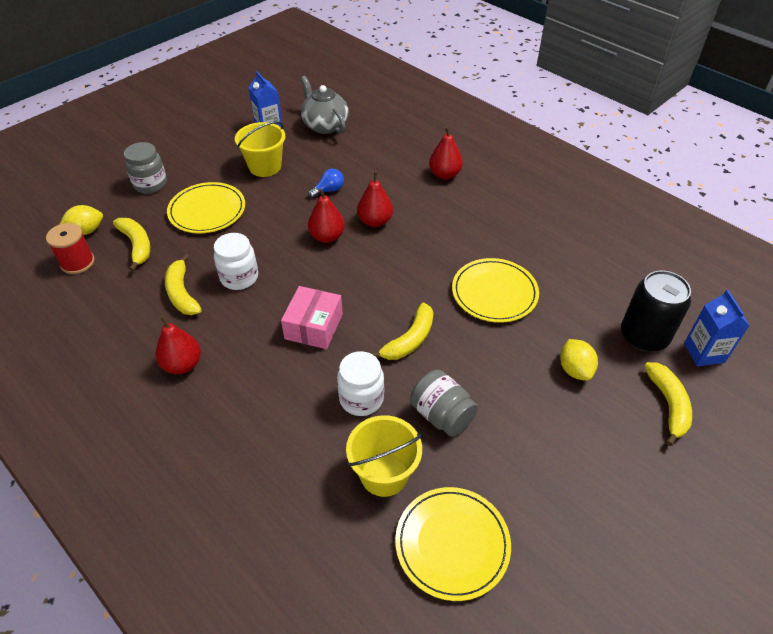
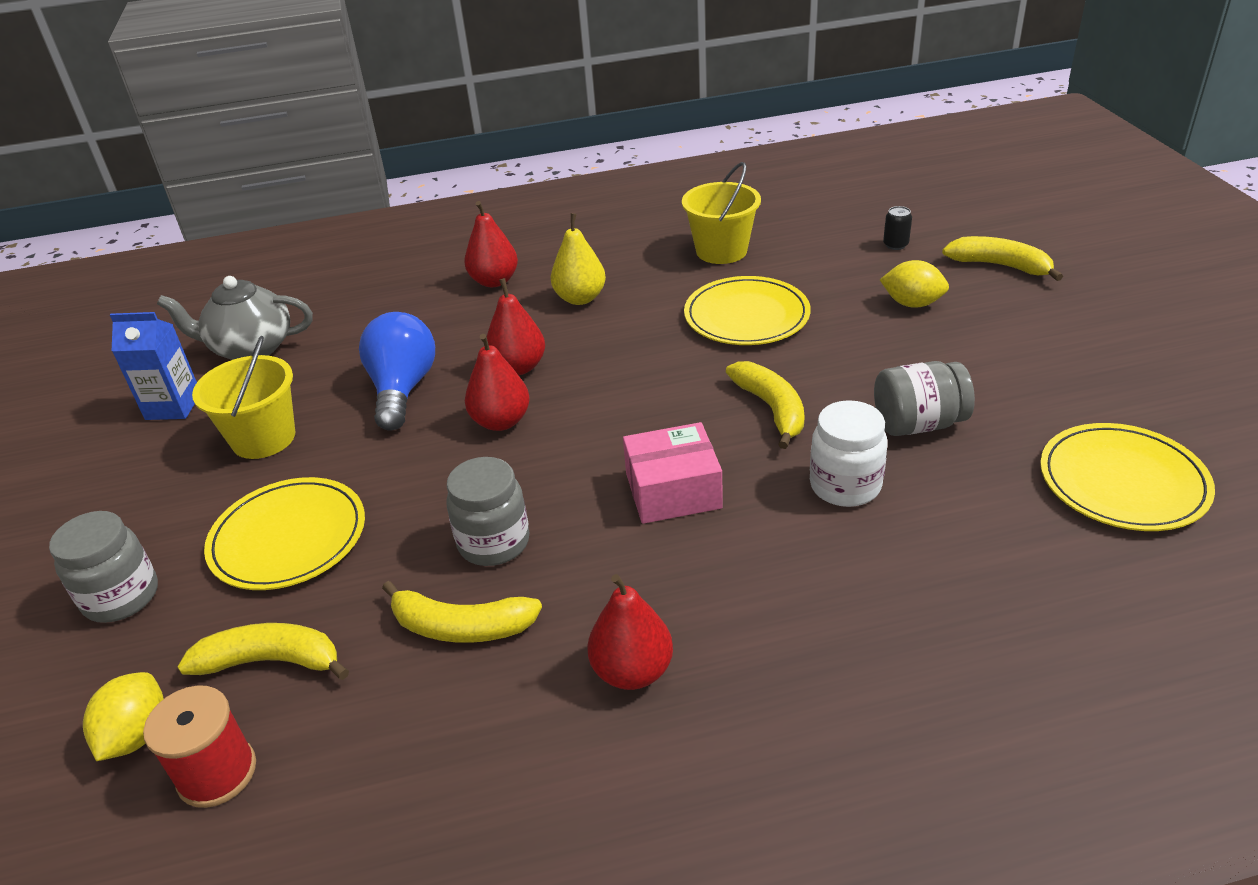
camera: 55 degrees left, 10 degrees down
(239, 277) = (494, 543): white jar -> grey jar
(314, 326) = (673, 491): pink box -> pink box turned 60 degrees counterclockwise
(328, 190) = (402, 389): blue light bulb -> blue light bulb, size x1.88
(384, 474) = (987, 505): yellow bucket -> yellow bucket (721, 251)
(455, 215) = (580, 298): none -> yellow pear
(644, 336) = (895, 245): black can -> black can, size x0.40
(704, 353) = (944, 221): blue carton -> none

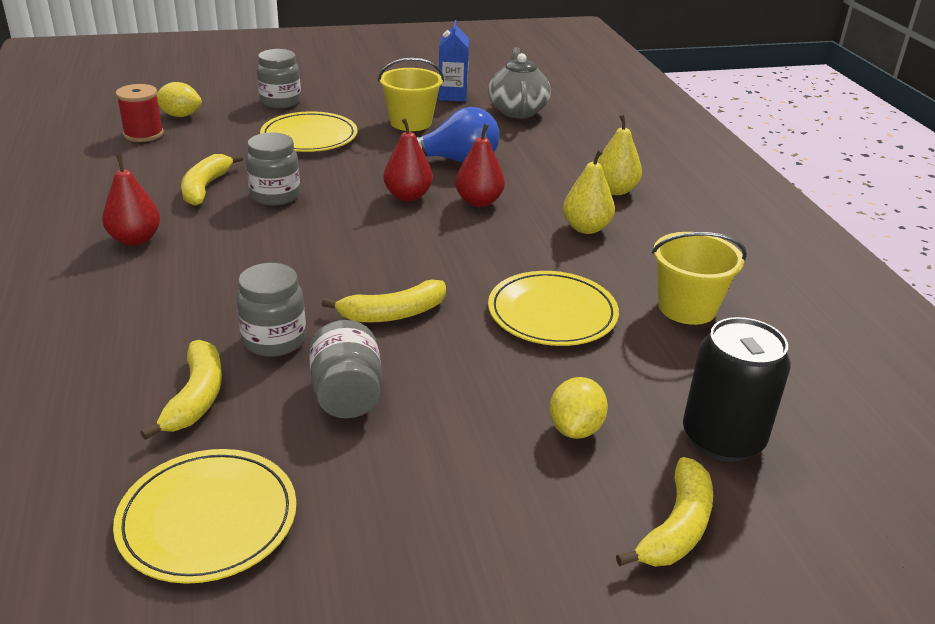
camera: 85 degrees right, 5 degrees down
(271, 661) = (210, 140): yellow banana -> yellow banana (196, 397)
(494, 281) = (615, 190): red pear -> yellow pear
(673, 491) = (301, 261): pink box -> none
(845, 486) = (274, 340): white jar -> grey jar
(895, 245) = (722, 438): black can -> black can, size x2.48

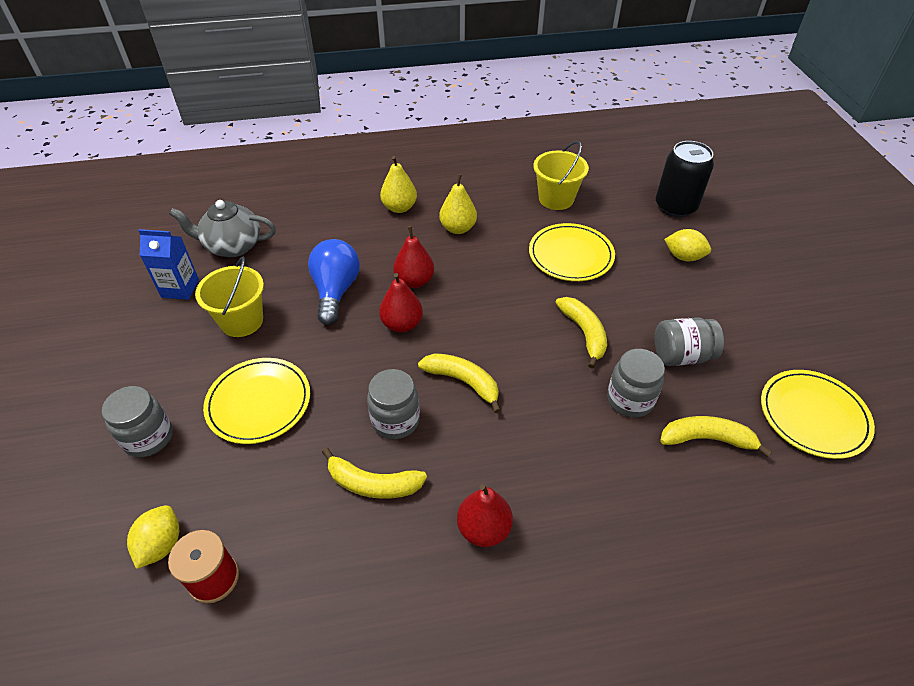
camera: 85 degrees left, 15 degrees up
(676, 527) = (745, 232): yellow banana -> yellow banana (463, 382)

